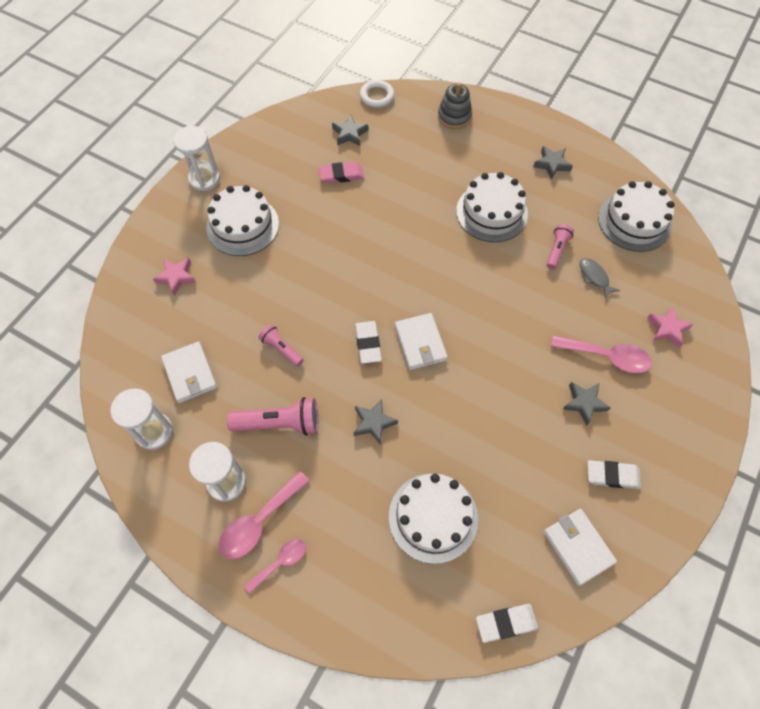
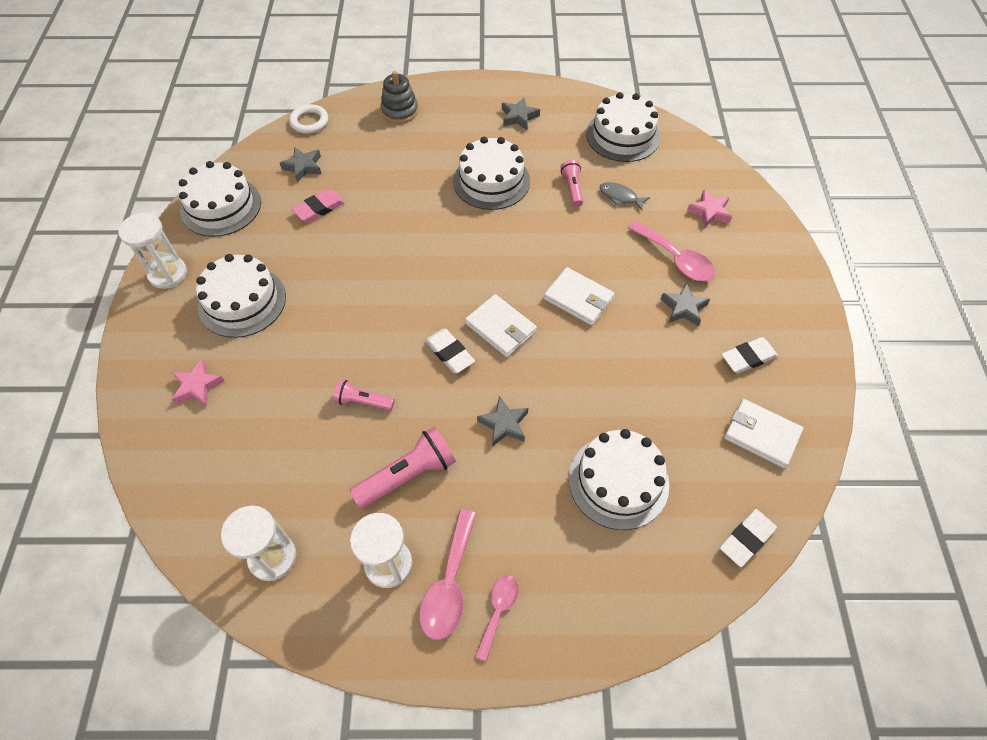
camera: 30 degrees left, 5 degrees down
(190, 373) = (276, 476): white wallet -> white wallet (578, 298)
(271, 140) = (221, 206): none -> white cake
(607, 357) = (676, 259): pink spoon -> pink spoon turned 60 degrees clockwise

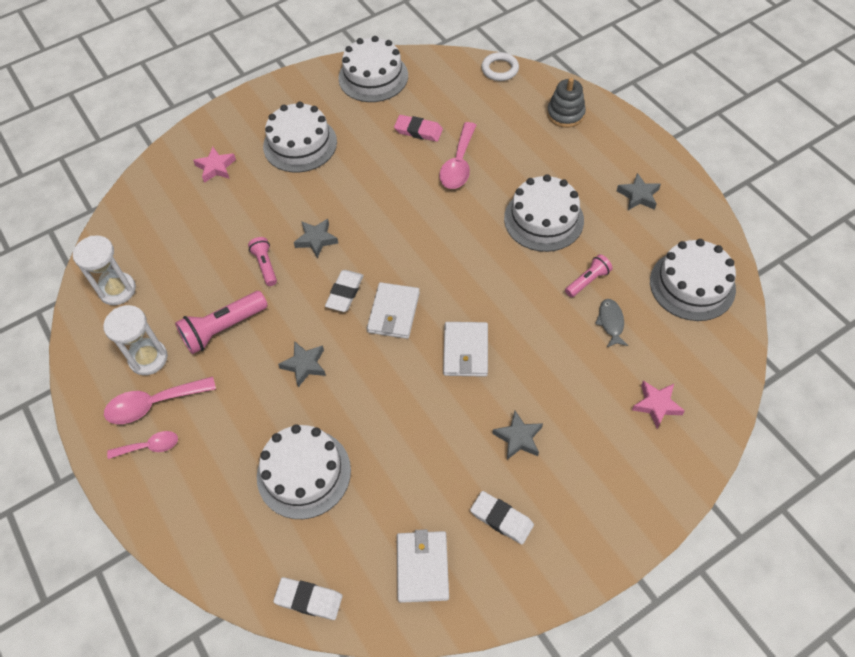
camera: 60 degrees right, 0 degrees up
(168, 274) = (293, 91): white hourglass -> none
(303, 167) = (450, 96): grey star -> grey star (316, 240)
(408, 475) = (223, 329): pink flashlight -> pink flashlight turned 120 degrees clockwise
(676, 259) = (572, 404): pink spoon -> pink spoon (458, 164)

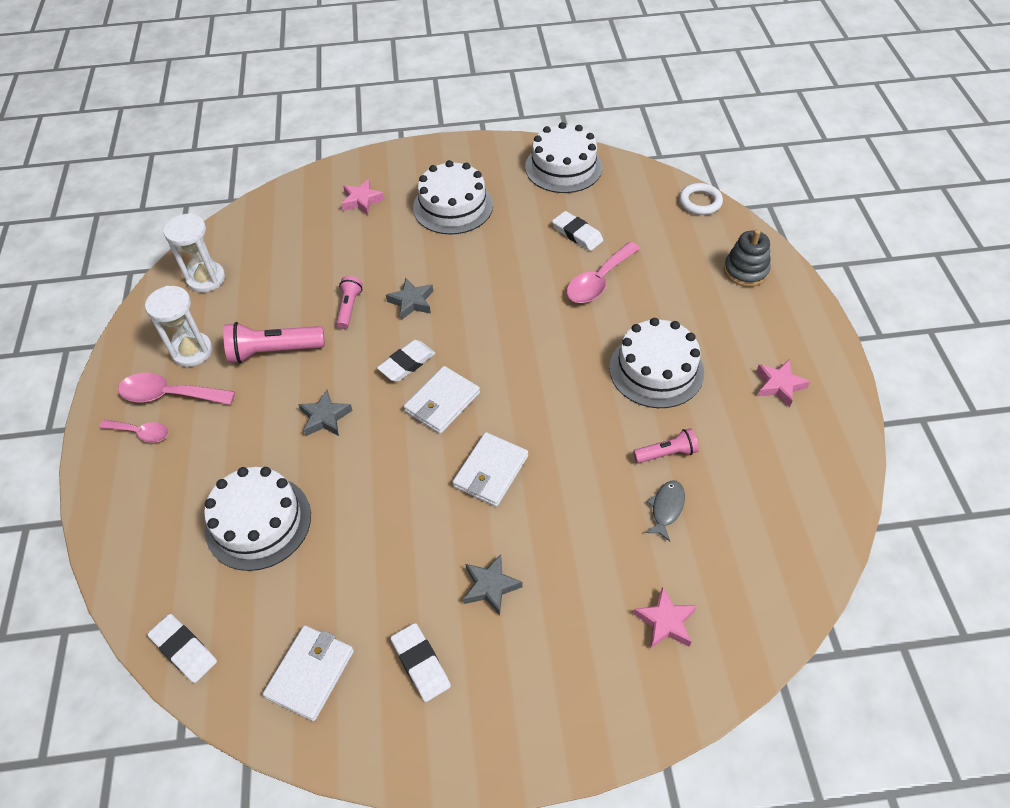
camera: 25 degrees right, 5 degrees down
(418, 131) = (577, 234): pink eraser -> white eraser
(638, 195) = (779, 385): grey star -> pink star
(692, 285) = (786, 507): white cake -> none

